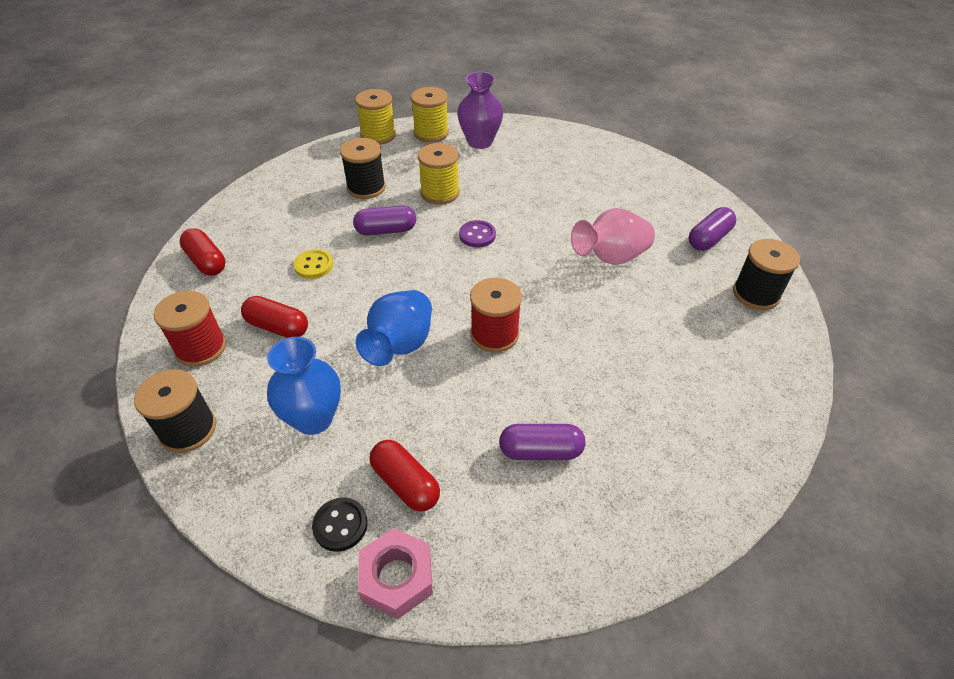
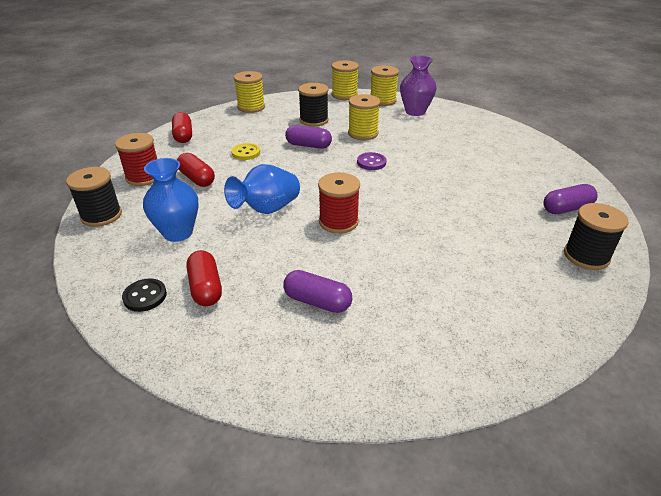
camera: 25 degrees right, 10 degrees down
(268, 187) = (251, 107): none -> yellow spool
(397, 577) = (155, 340): pink nut -> none
(611, 257) = (468, 200): pink vase -> none

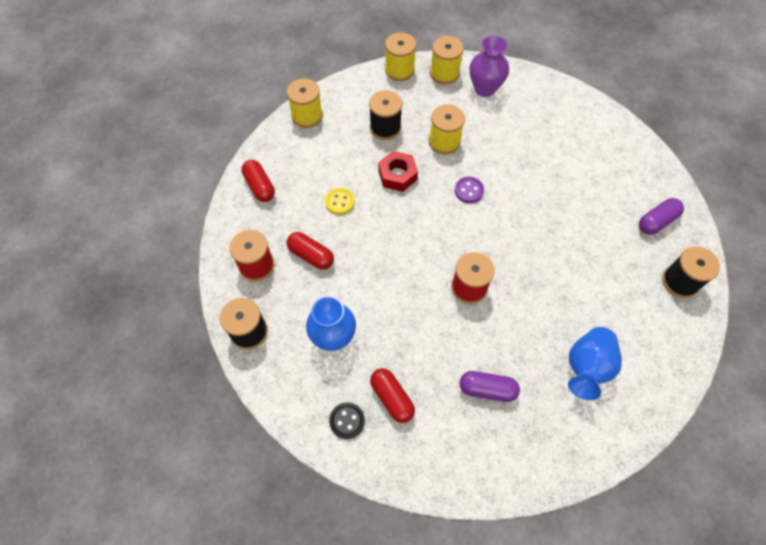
camera: 15 degrees left, 25 degrees up
(267, 209) = (399, 285): blue vase -> blue vase (586, 367)
(308, 145) = (397, 175): purple capsule -> red nut

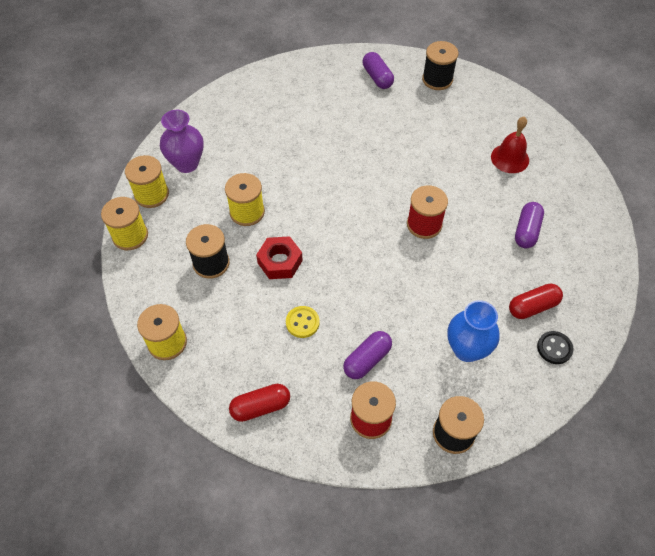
camera: 80 degrees left, 5 degrees down
(311, 255) = (367, 360): red capsule -> purple capsule
(469, 190) = (314, 203): purple button -> none
(586, 367) = (510, 158): blue vase -> red bell

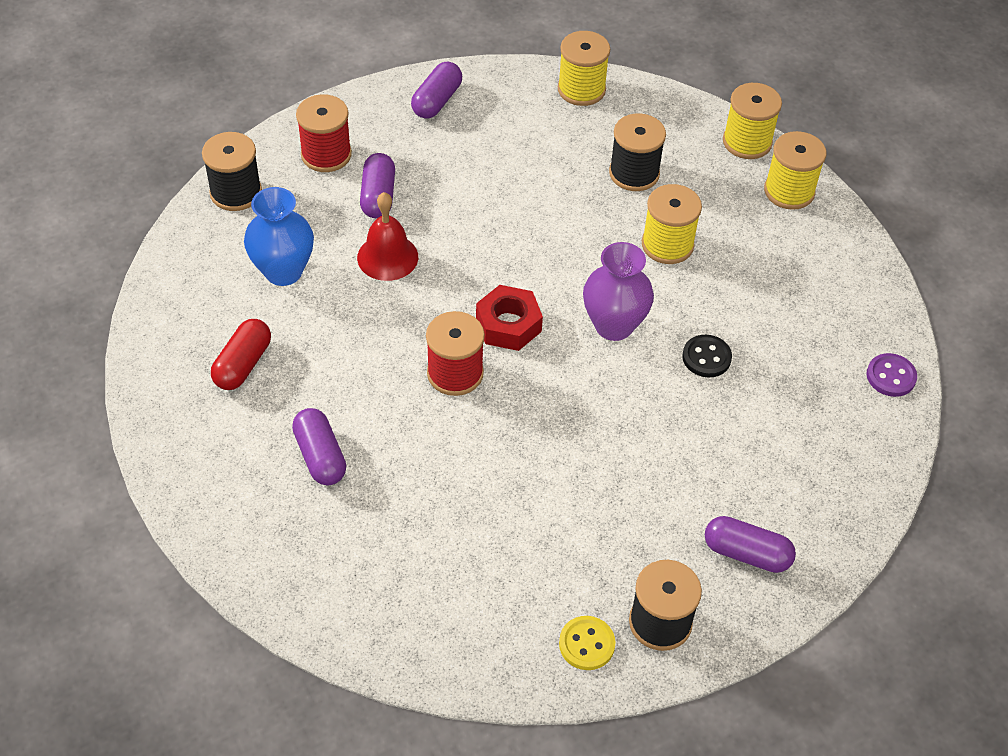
camera: 135 degrees right, 5 degrees down
(187, 164) = (805, 247): purple vase -> purple vase (614, 325)
(234, 92) = (891, 376): none -> purple button
(260, 407) = (437, 101): red capsule -> purple capsule
(280, 262) = (568, 221): red nut -> red nut (508, 325)
(302, 322) = (477, 185): yellow button -> yellow button (586, 644)
(510, 158) = (429, 555): red bell -> red bell (387, 257)
(554, 348) = (186, 335): black button -> black button (706, 357)

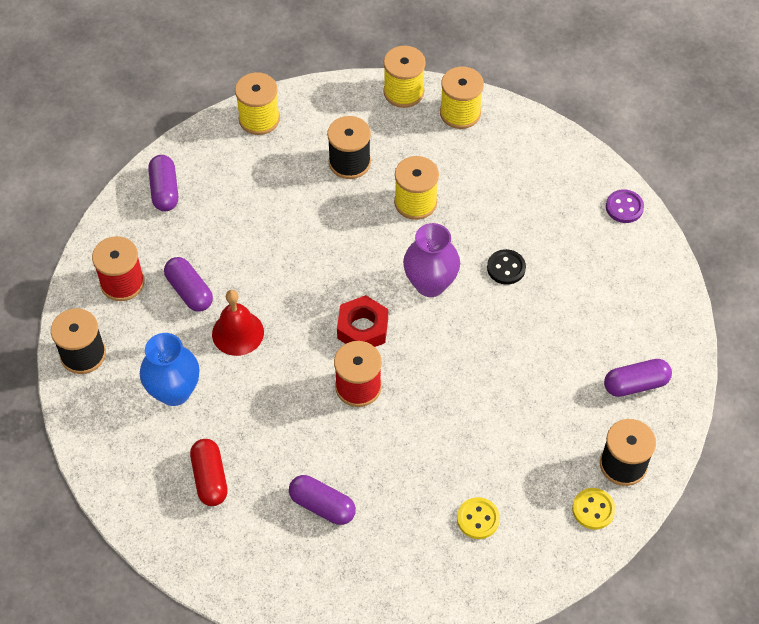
camera: 35 degrees left, 5 degrees up
(458, 571) = (478, 519): none -> yellow button

